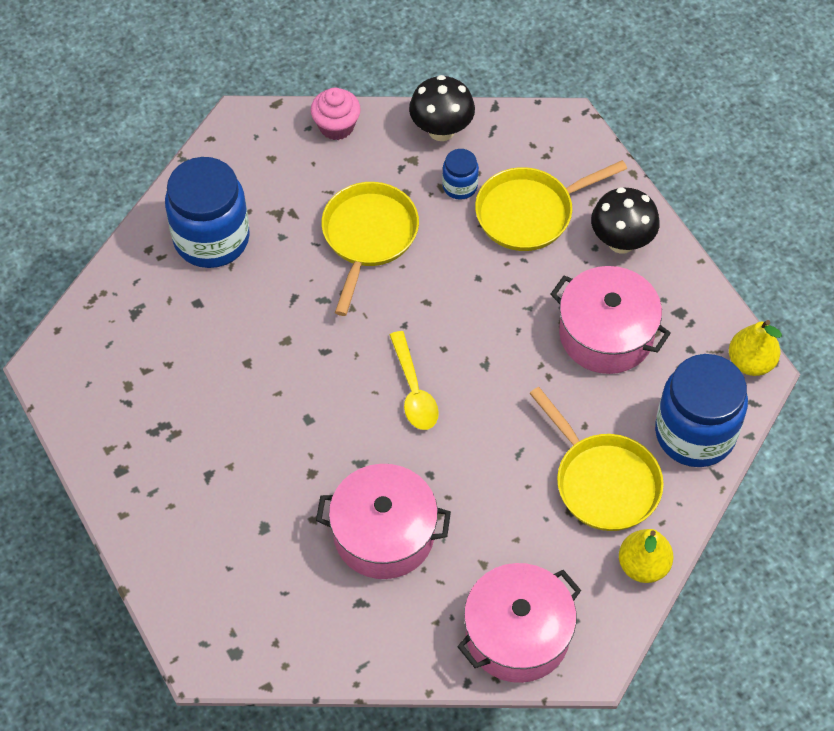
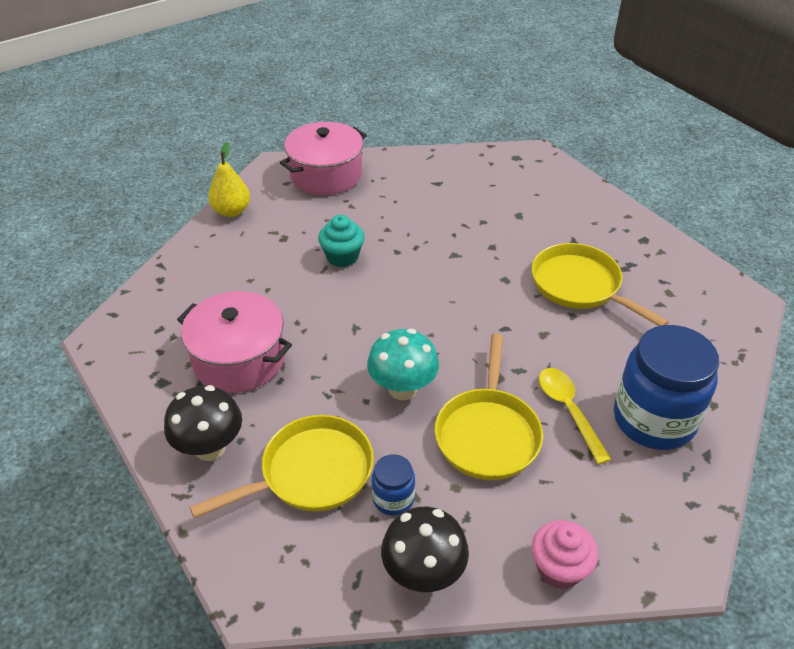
camera: 175 degrees right, 15 degrees down
(384, 534) = (427, 216): pink pot -> none
(414, 390) = (418, 304): yellow spoon -> yellow spoon (568, 410)
(441, 287) = (402, 389): none -> turquoise mushroom
(497, 470) = (342, 257): none -> turquoise cupcake
(603, 481) = (256, 255): yellow pan -> yellow pan (580, 286)
(695, 433) = (172, 289): blue jar -> none
(750, 362) = (104, 344): yellow pear -> none

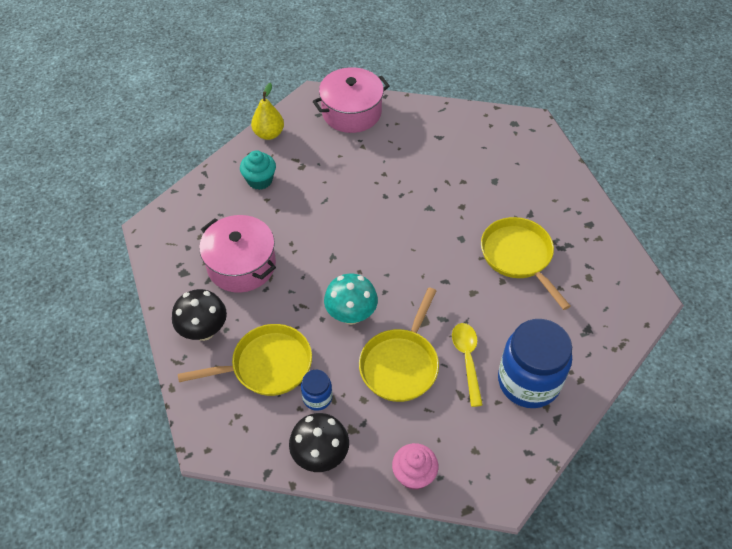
camera: 15 degrees right, 10 degrees up
(342, 257) = (341, 192): turquoise cupcake -> turquoise cupcake (260, 180)

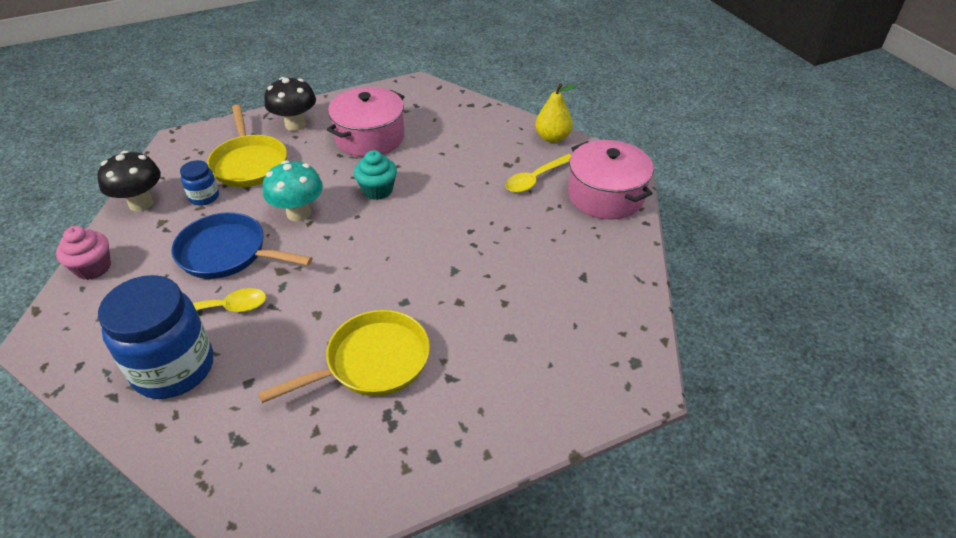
camera: 85 degrees right, 10 degrees down
(260, 180) = (483, 138): turquoise cupcake -> turquoise cupcake (377, 190)
(325, 150) = (535, 179): none -> yellow spoon
(401, 364) = (228, 253): yellow pan -> blue pan

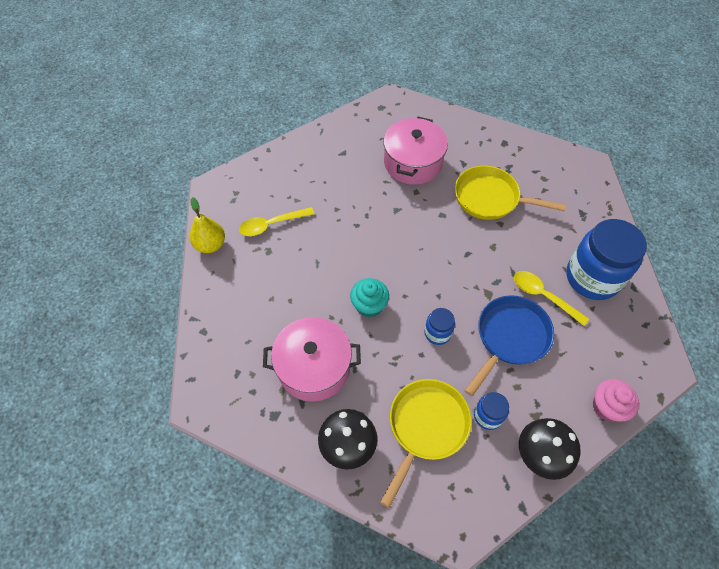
camera: 130 degrees left, 15 degrees up
(228, 253) = (509, 338): blue pan -> blue pan turned 120 degrees counterclockwise
(298, 213) = (437, 333): turquoise mushroom -> blue jar
(535, 179) = (271, 224): yellow spoon -> yellow spoon turned 150 degrees clockwise
(606, 195) = (257, 180): pink pot -> pink pot (413, 163)

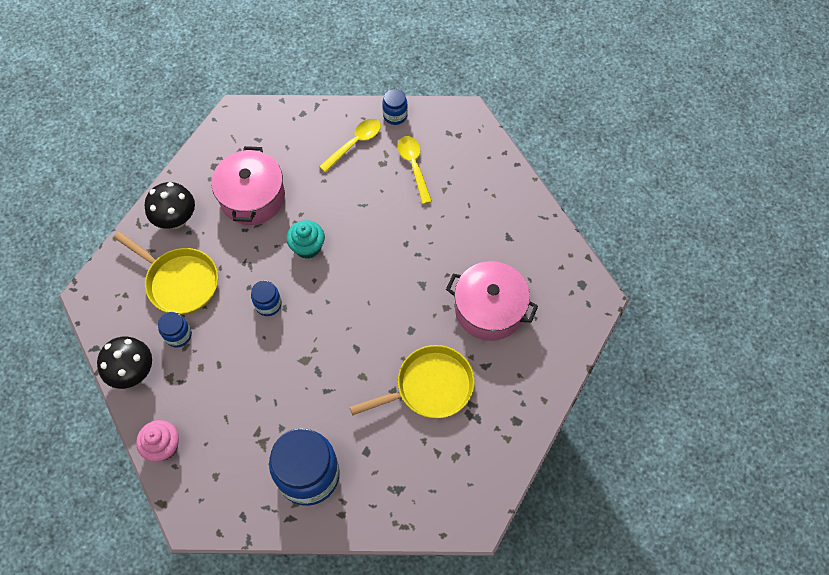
camera: 95 degrees right, 5 degrees up
(210, 245) = (395, 115): yellow pear -> blue jar
(490, 198) = (429, 387): yellow pan -> yellow pan turned 45 degrees clockwise
(509, 338) = (251, 371): blue pan -> none
(543, 296) = (293, 415): yellow spoon -> yellow spoon (354, 143)

